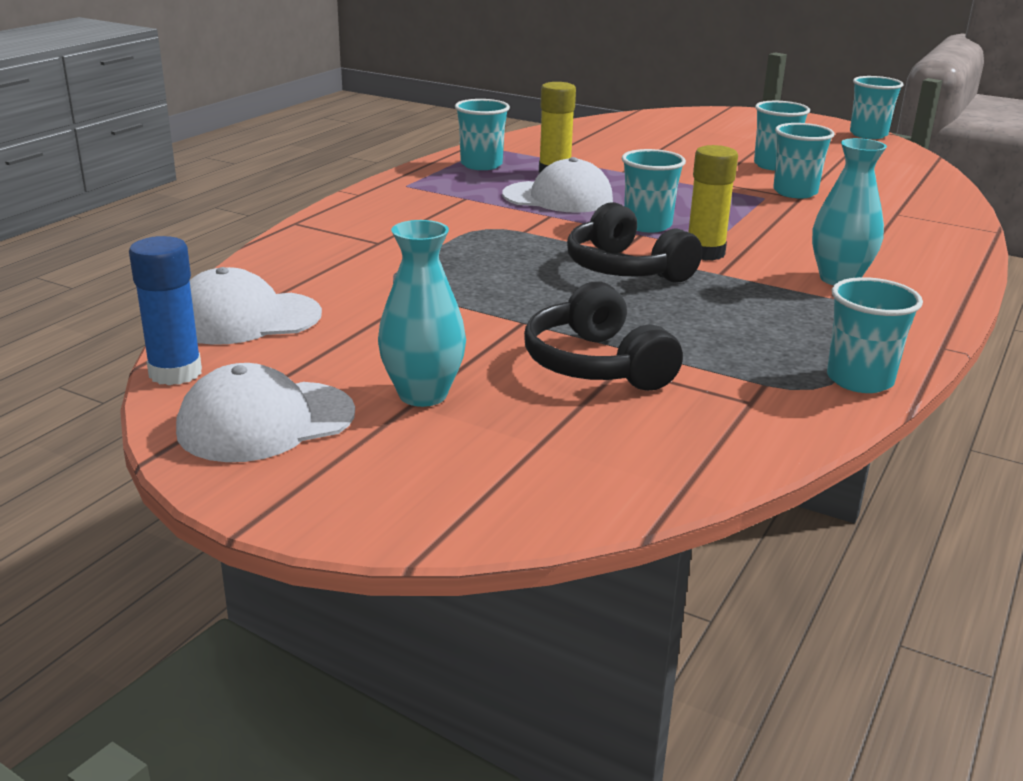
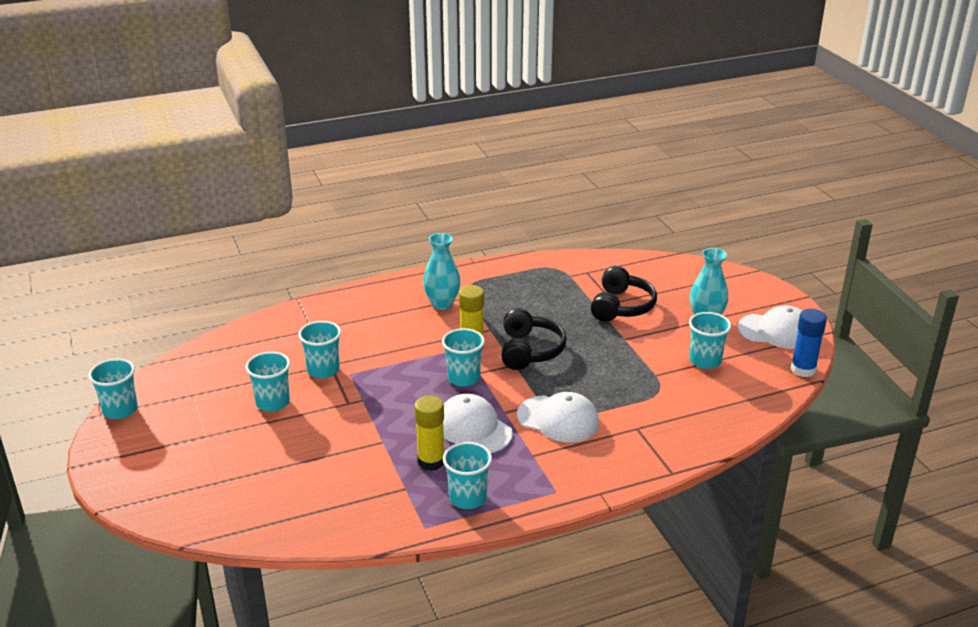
camera: 140 degrees left, 5 degrees up
(245, 318) = (754, 392): white cap -> white cap (558, 419)
(859, 380) = (533, 264): turquoise cup -> turquoise cup (705, 361)

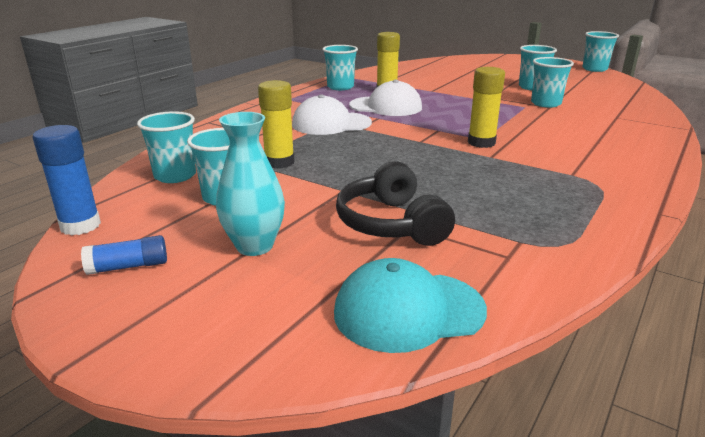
camera: 145 degrees right, 5 degrees down
(442, 304) = (577, 161): turquoise vase -> none
(463, 378) = (443, 124): turquoise cup -> turquoise cup (175, 176)
(530, 350) = (424, 153): black headphones -> none
(646, 382) = (279, 162): none -> yellow glue stick
(659, 269) = (408, 311): none -> turquoise cap
(776, 331) = (128, 266): white cap -> blue glue stick

